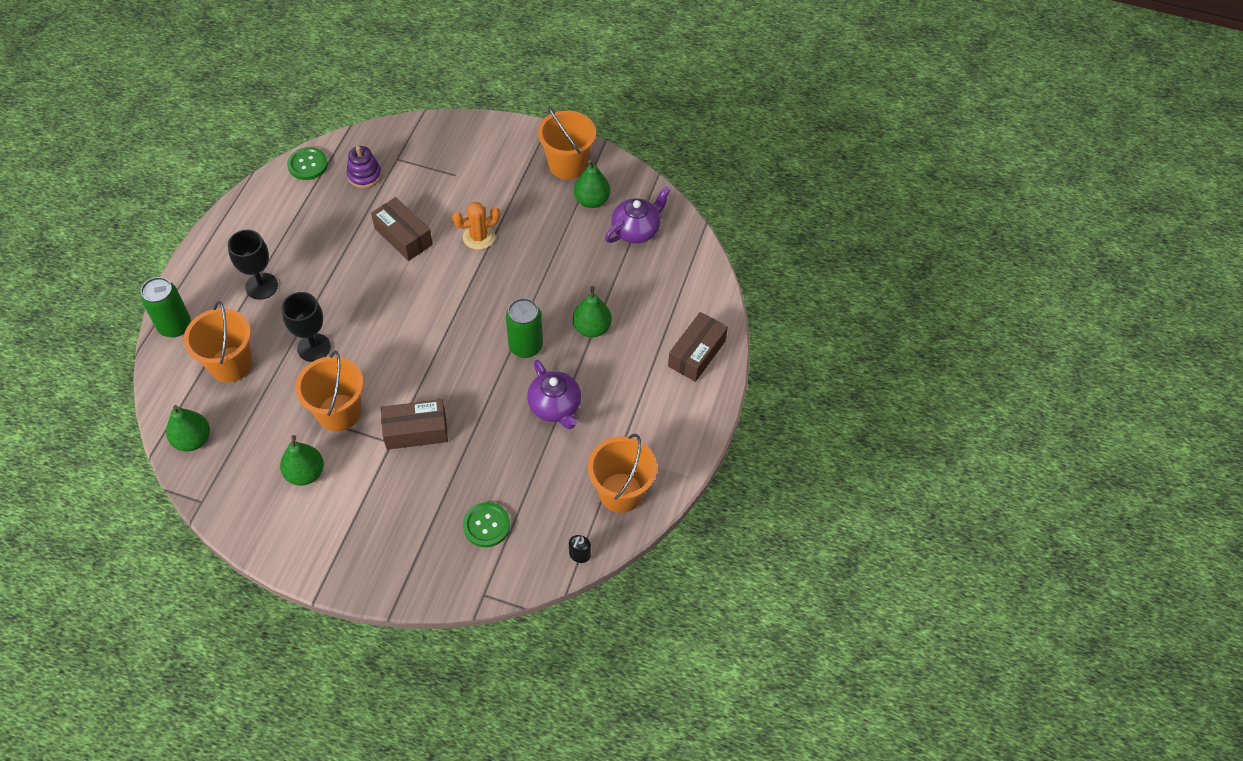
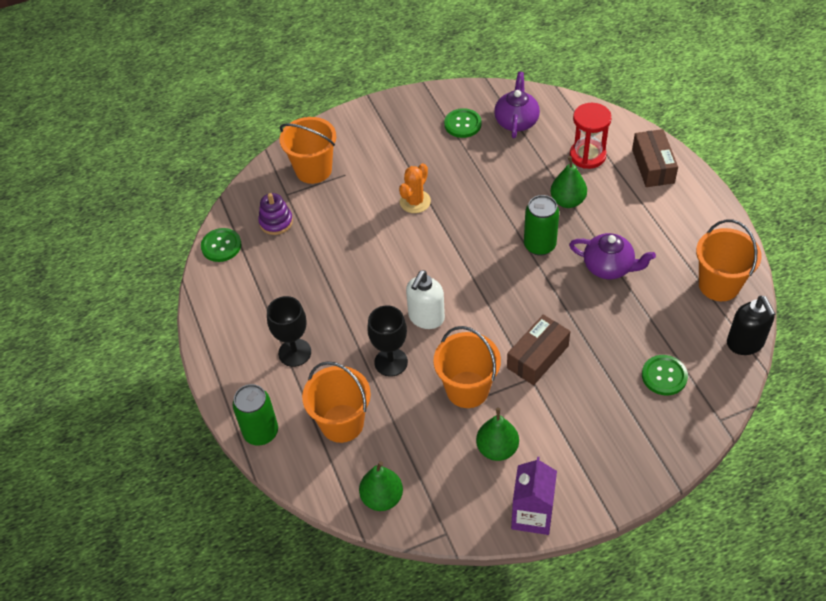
camera: 35 degrees left, 5 degrees down
(270, 541) = (532, 515): none -> purple carton
(376, 335) = (426, 318): none -> white soap dispenser
(403, 236) = (359, 240): brown box -> none
(567, 165) = (416, 114): orange bucket -> orange bucket (313, 170)
(579, 555) = (745, 343): black soap dispenser -> black soap dispenser, size x1.87
(592, 200) = (462, 124): green pear -> green button
(655, 303) = (587, 155): none -> red hourglass

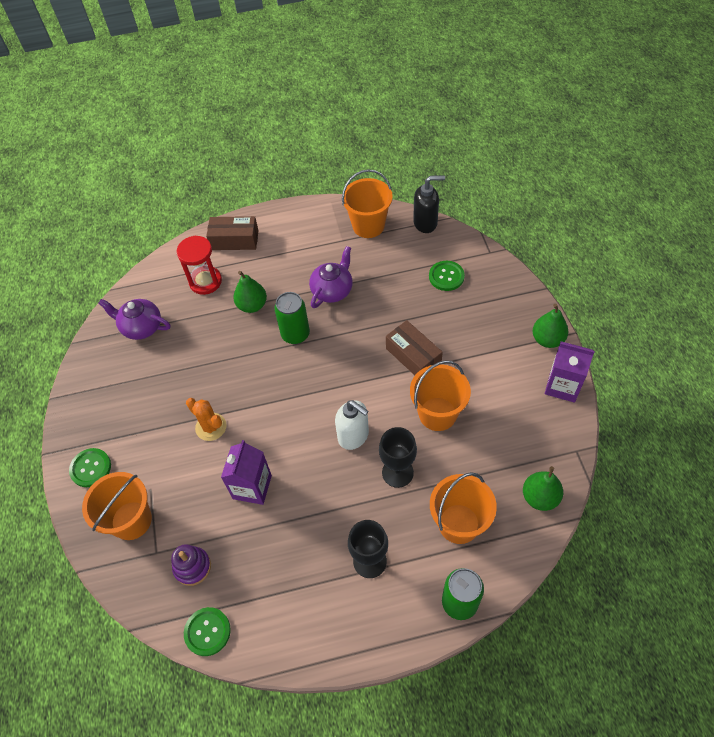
camera: 80 degrees left, 5 degrees up
(357, 247) = (252, 487): none -> purple carton
(462, 124) = (126, 371): green button -> green button (90, 468)
(497, 449) = (499, 400): green pear -> green pear (547, 339)

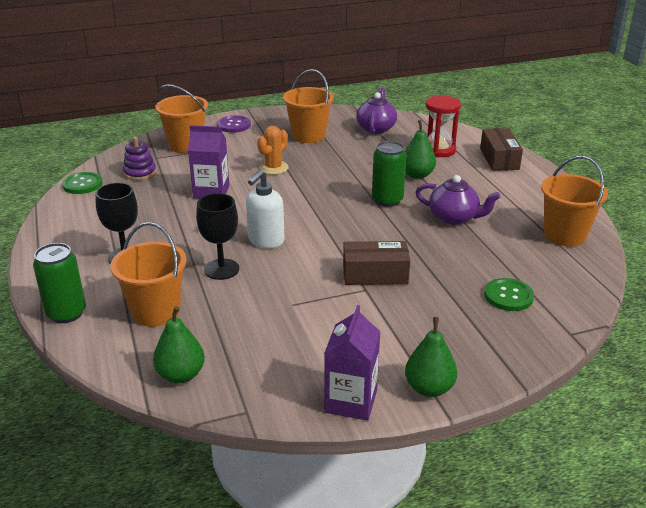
camera: 80 degrees right, 25 degrees down
(90, 468) = (234, 125): green button -> purple button
(413, 356) = (375, 274): brown box -> brown box turned 45 degrees clockwise
(425, 223) = (594, 277): black soap dispenser -> none
(437, 414) = (297, 294): orange bucket -> orange bucket (308, 136)

